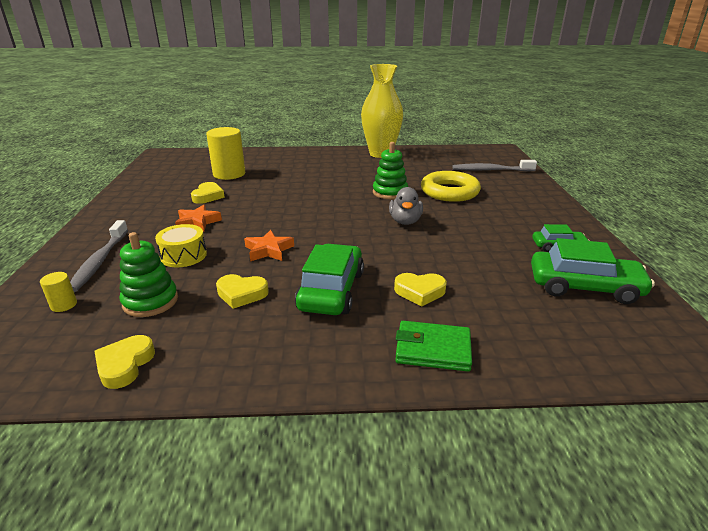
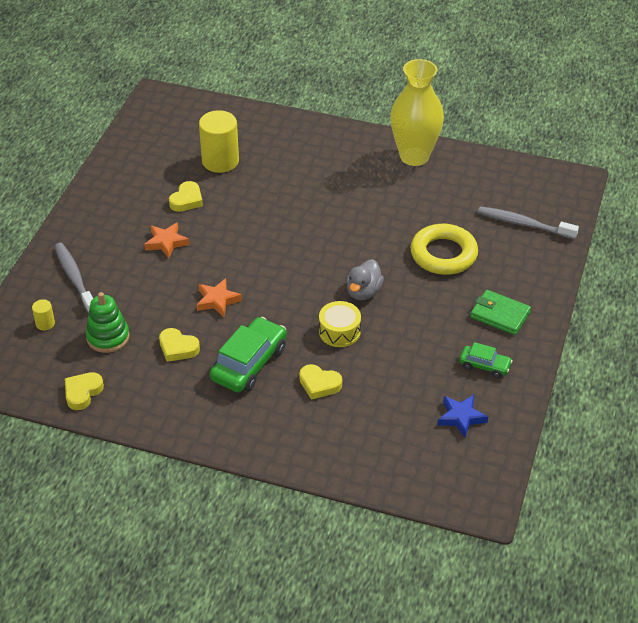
camera: 20 degrees right, 15 degrees up
(100, 261) = (74, 278): grey toothbrush -> grey toothbrush turned 135 degrees clockwise
(184, 255) = (143, 289): yellow drum -> yellow drum (339, 331)
(390, 192) = (377, 240): green stacking toy -> none
(433, 349) = (293, 439): green wallet -> green wallet (500, 315)
(584, 287) = (461, 417): green car -> blue star

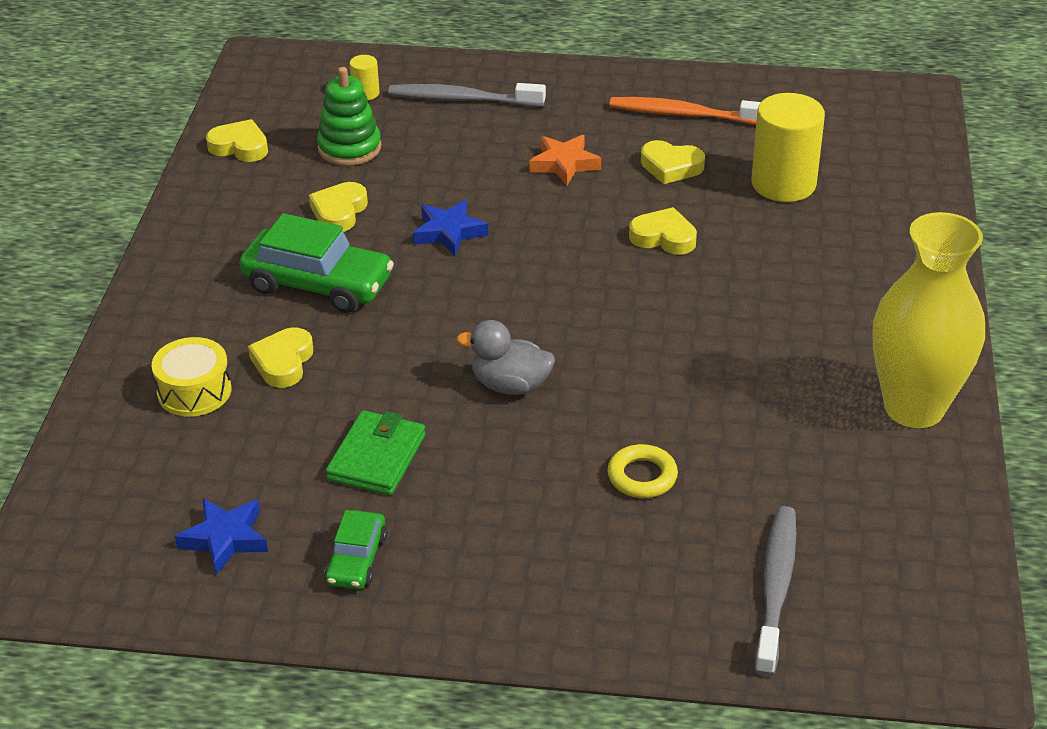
camera: 80 degrees right, 5 degrees down
(74, 278) = (462, 99): grey toothbrush -> grey toothbrush turned 135 degrees counterclockwise
(136, 185) = (684, 114): none -> orange toothbrush
(217, 300) = (449, 232): orange star -> blue star
(253, 214) = (663, 237): none -> yellow heart
(339, 331) = (407, 369): yellow drum -> yellow drum (194, 391)
(443, 254) = (642, 476): yellow ring -> yellow ring, size x0.53
(500, 315) = (496, 571): green wallet -> green wallet (377, 457)

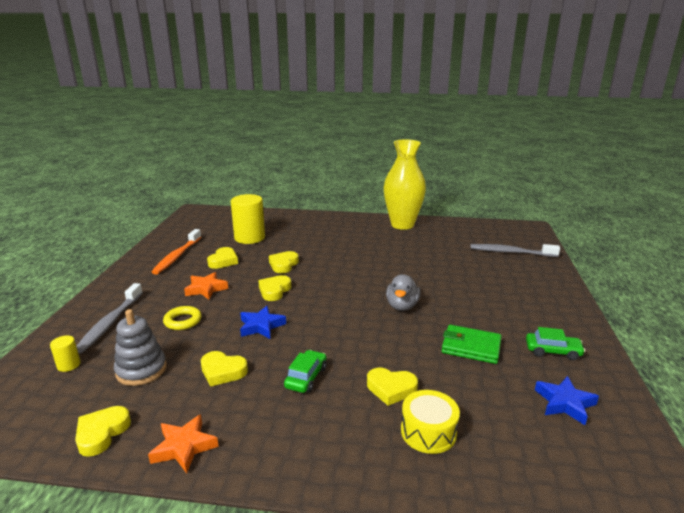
camera: 90 degrees left, 15 degrees down
(208, 204) = (184, 447): none -> orange star
(318, 284) = (306, 377): green car -> green car, size x0.55
(349, 148) = (141, 370): green stacking toy -> grey stacking toy
(561, 235) = (274, 291): none -> yellow heart
(642, 476) = (458, 275): yellow ring -> yellow ring (183, 321)

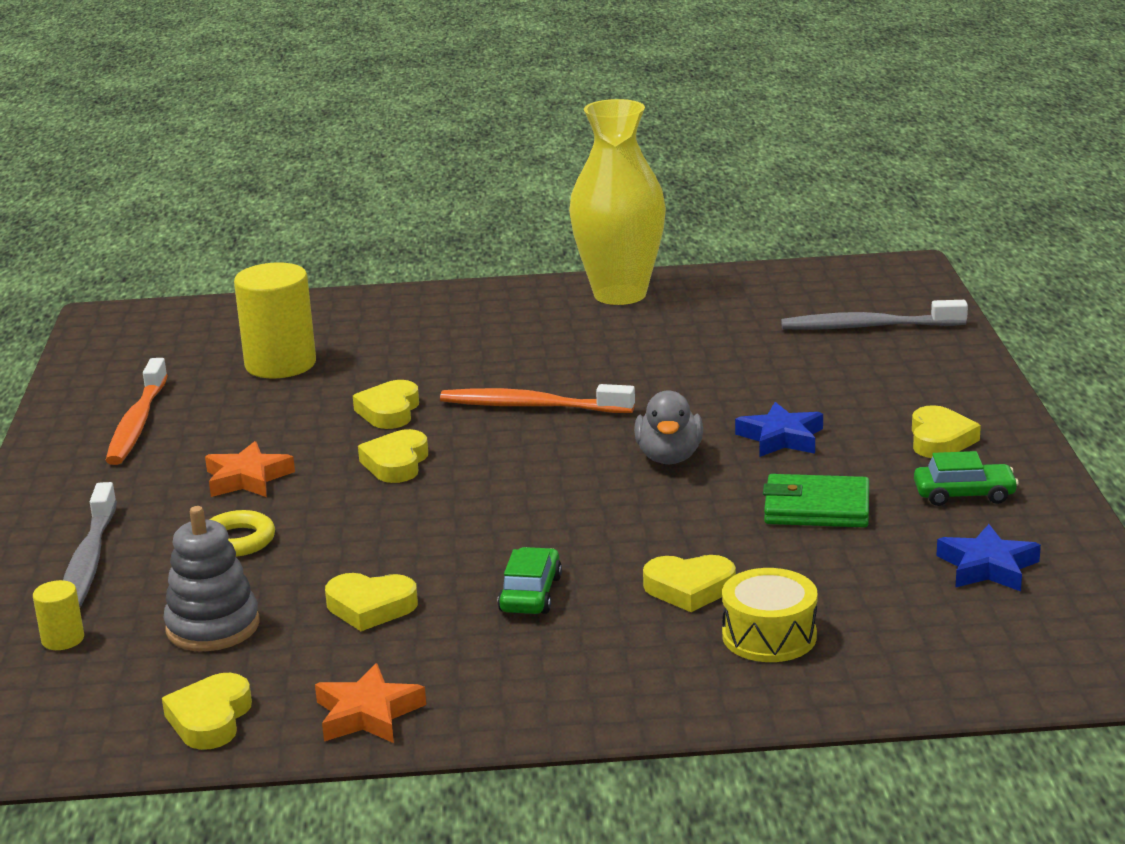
camera: 10 degrees left, 0 degrees up
(223, 261) = (250, 420): yellow heart -> yellow heart (940, 439)
(261, 326) = (403, 528): blue star -> blue star (781, 438)
(346, 271) = (532, 406): none -> orange toothbrush

